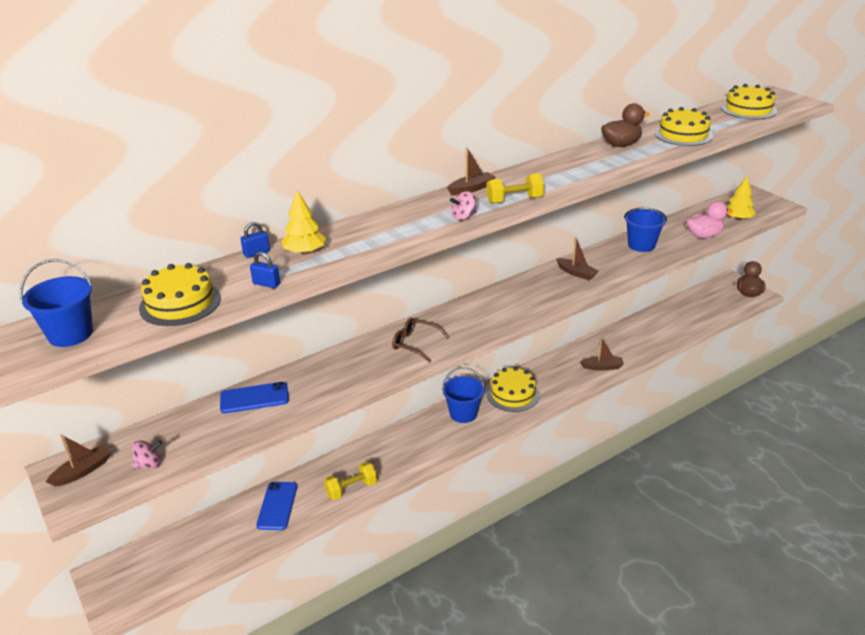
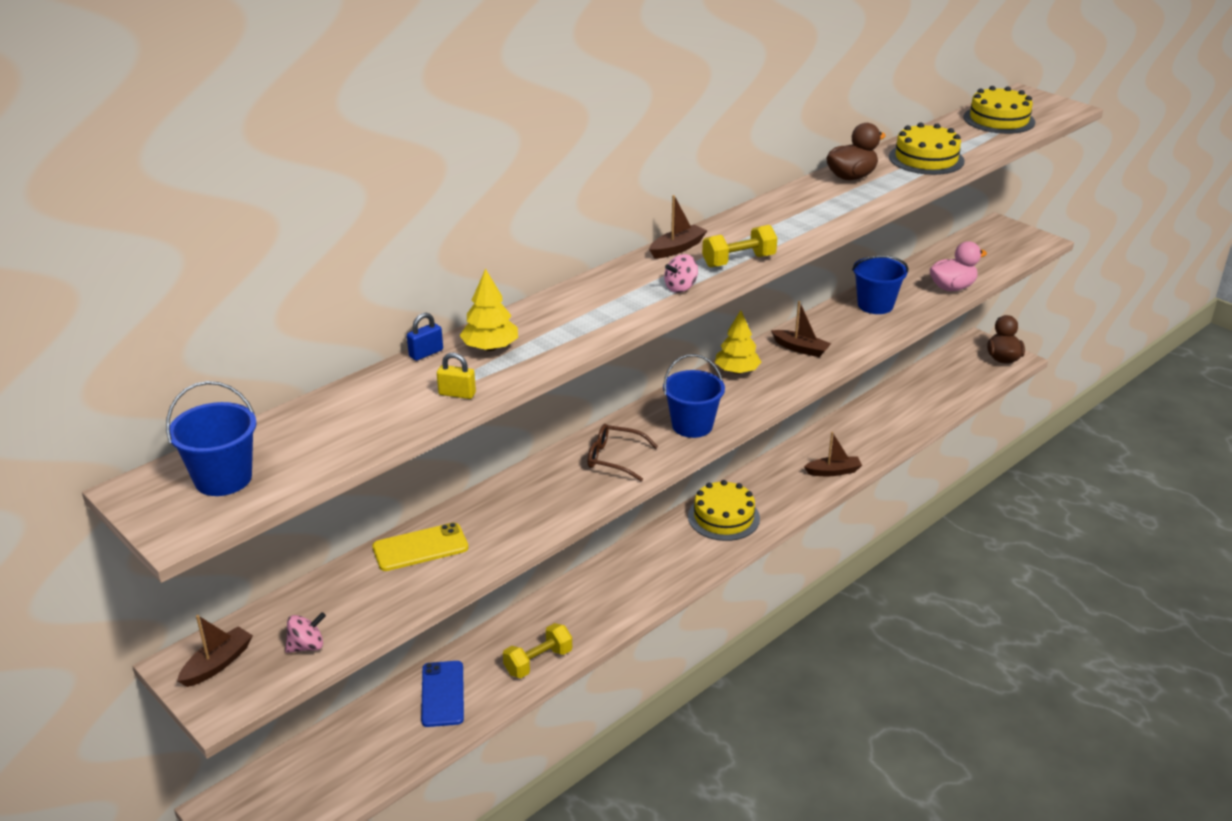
camera: 10 degrees left, 0 degrees up
(180, 303) = (352, 427): yellow cake -> none
(254, 398) = (420, 547): blue phone -> yellow phone
(266, 284) = (457, 394): blue padlock -> yellow padlock
(463, 413) = (663, 549): blue bucket -> blue bucket (692, 425)
(737, 218) = (990, 261): yellow tree -> yellow tree (737, 371)

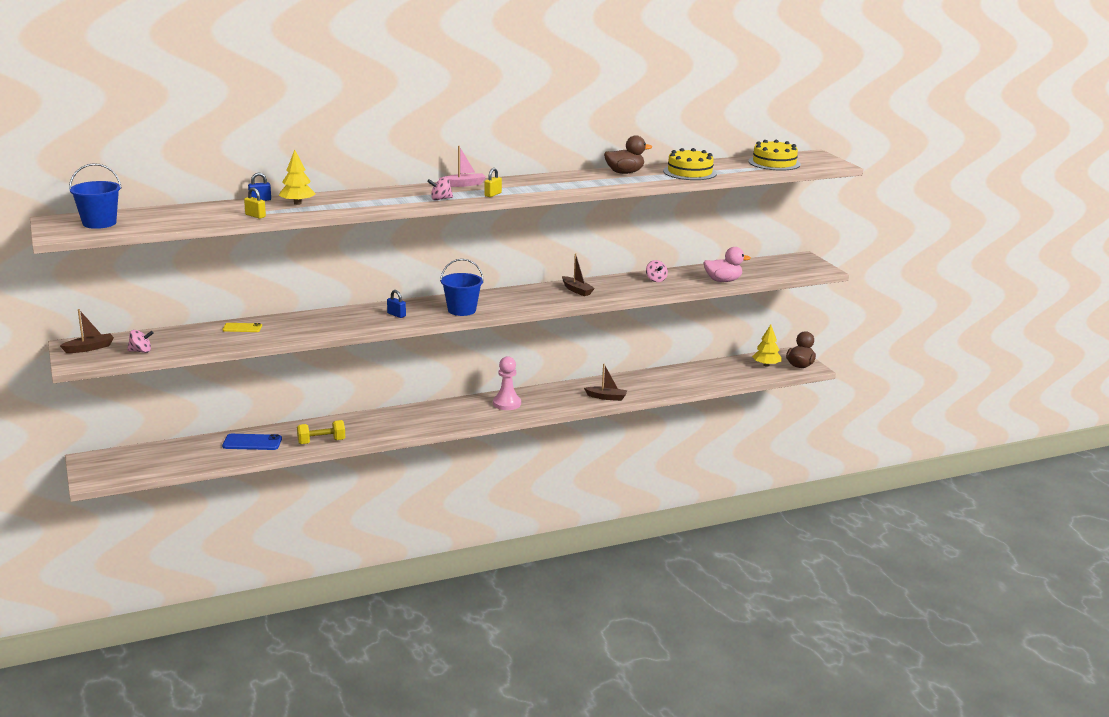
camera: 20 degrees right, 10 degrees down
(420, 547) = (242, 328): yellow phone -> yellow phone, size x0.64
(442, 694) = (252, 442): blue phone -> blue phone turned 75 degrees clockwise
(614, 458) = (396, 315): brown glasses -> blue padlock
(677, 248) = (463, 184): brown boat -> pink boat
(723, 517) = (506, 403): yellow cake -> pink pawn
(737, 371) = (521, 293): yellow tree -> yellow tree (766, 365)
(738, 261) = (493, 194): yellow dumbbell -> yellow padlock
(875, 305) = (656, 280): blue bucket -> pink spinning top

